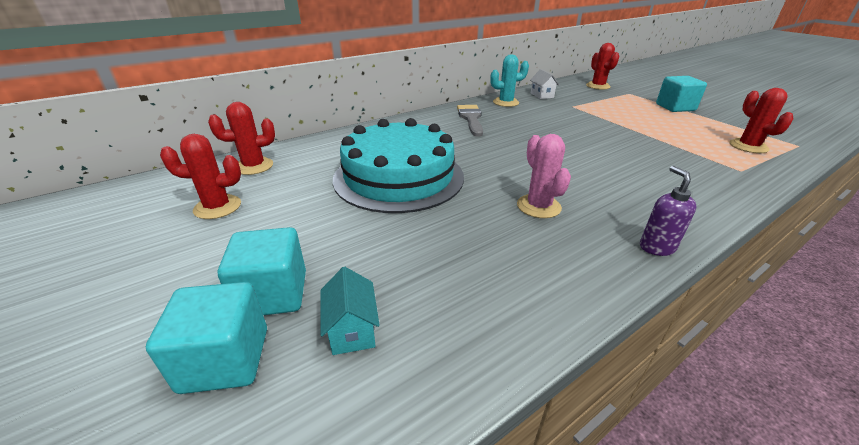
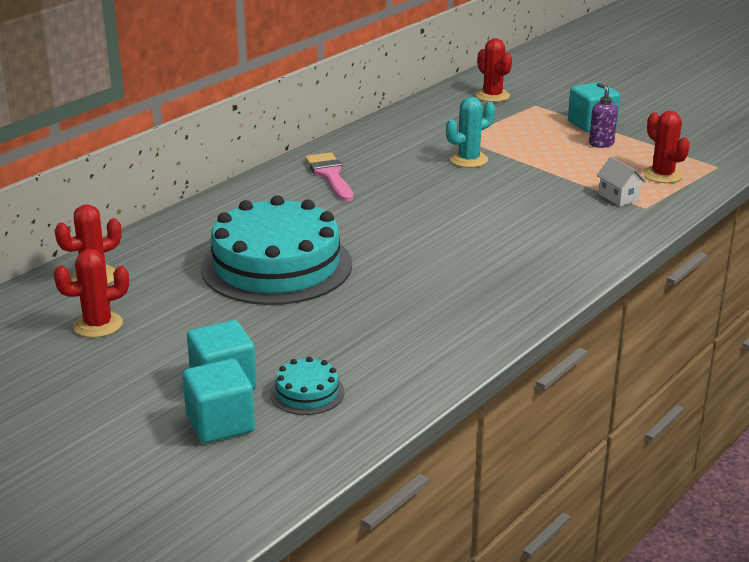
camera: 15 degrees left, 5 degrees down
(352, 330) = (307, 392): turquoise house -> turquoise cake
(471, 118) = (330, 175): grey brush -> pink brush
(505, 102) = (369, 142): turquoise cactus -> turquoise cactus (468, 160)
(538, 206) = (437, 276): pink cactus -> none
(542, 95) = (416, 123): white house -> white house (618, 197)
(656, 247) = (548, 297): purple soap dispenser -> purple soap dispenser (601, 143)

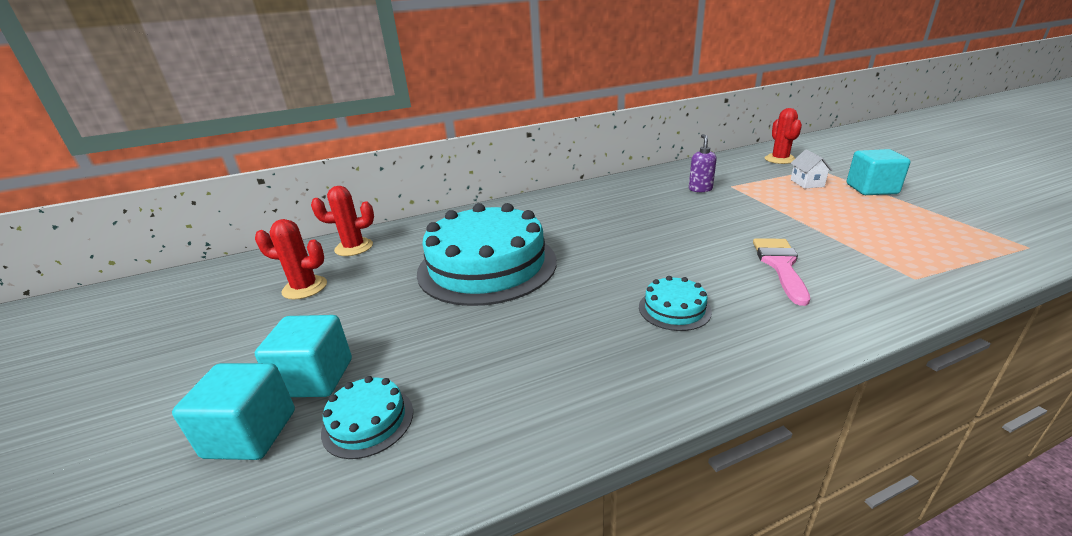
camera: 30 degrees right, 0 degrees up
(330, 175) = (599, 200): pink brush -> pink brush (780, 265)
(468, 160) = (728, 203): turquoise cactus -> none
(479, 267) = (674, 309): none -> turquoise cake
(601, 143) = (876, 206): purple soap dispenser -> purple soap dispenser (700, 189)
(618, 197) = (882, 261): white house -> white house (807, 183)
(662, 175) = (947, 246): red cactus -> none

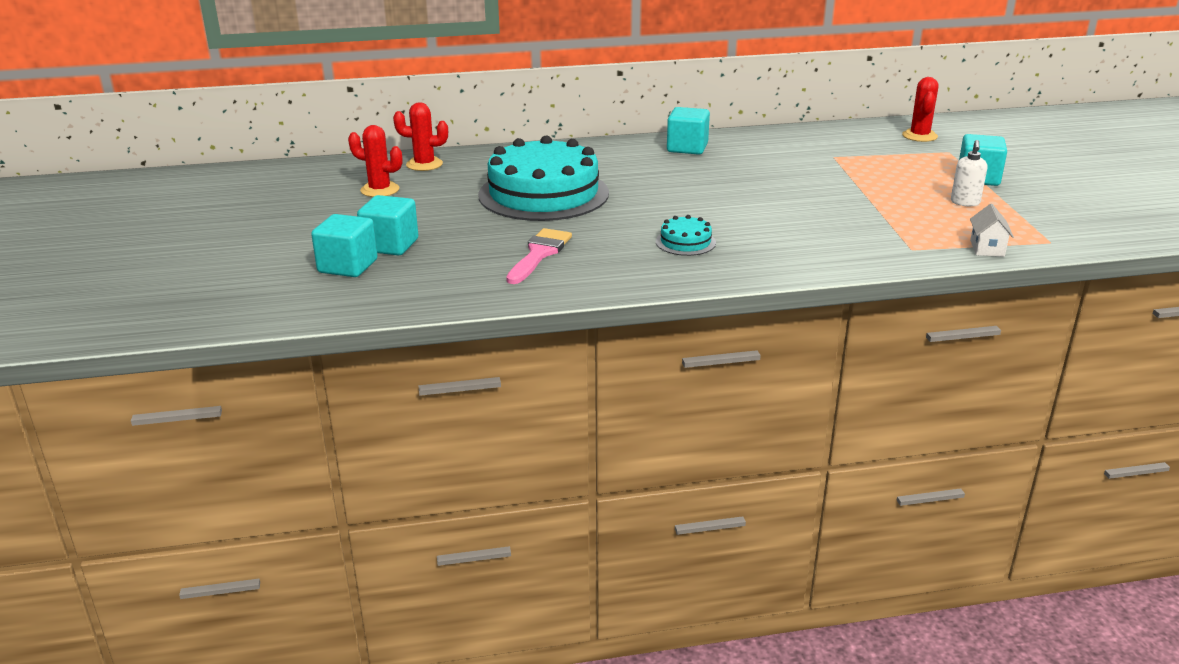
camera: 10 degrees right, 0 degrees up
(368, 421) = (427, 270): turquoise cake -> none
(600, 195) = (687, 148): none -> turquoise cube
(700, 189) = (797, 155): purple soap dispenser -> none
(780, 265) = (806, 226): pink brush -> pink brush (539, 254)
(807, 183) = (918, 164): white house -> white house (987, 248)
(893, 215) = (965, 203): none -> white soap dispenser

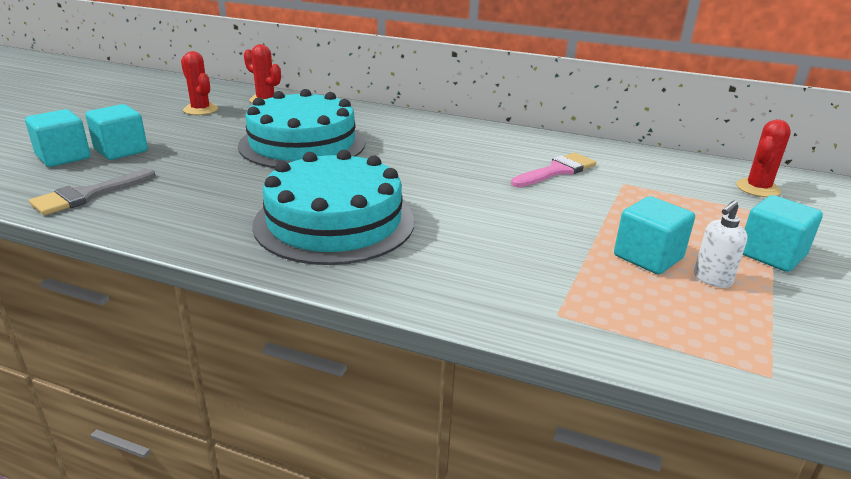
camera: 30 degrees right, 0 degrees up
(449, 285) = (88, 195): none -> grey brush
(539, 254) = (201, 191): pink brush -> pink brush (557, 171)
(685, 242) = (334, 222): turquoise cake -> turquoise cake, size x2.40
(687, 148) = (489, 139): turquoise cube -> turquoise cube (648, 257)
(987, 248) = (660, 350): white house -> none

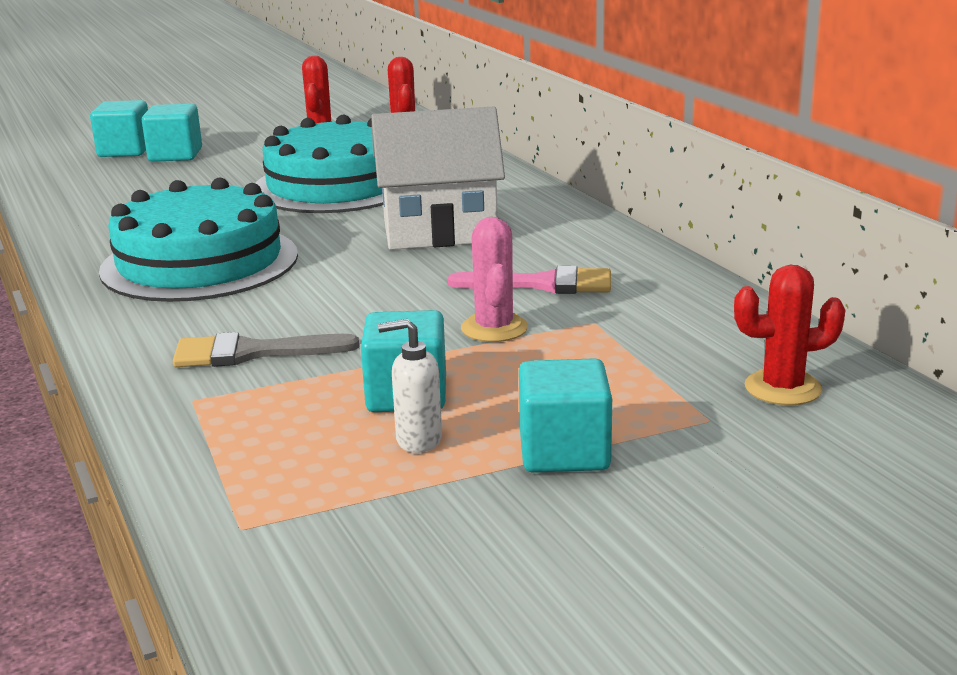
camera: 45 degrees right, 5 degrees down
(88, 195) = (79, 187): grey brush -> grey brush (251, 353)
(436, 157) = (439, 232): none -> white house
(594, 203) = (494, 328): none -> pink cactus

